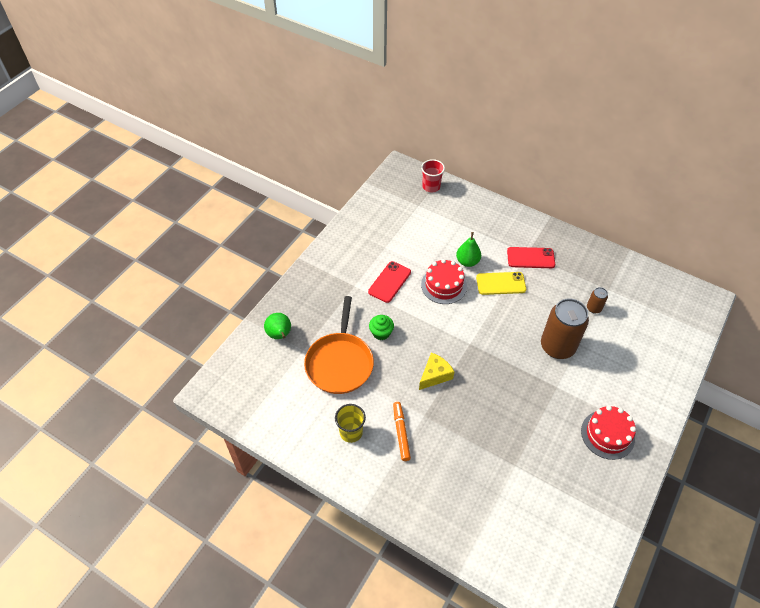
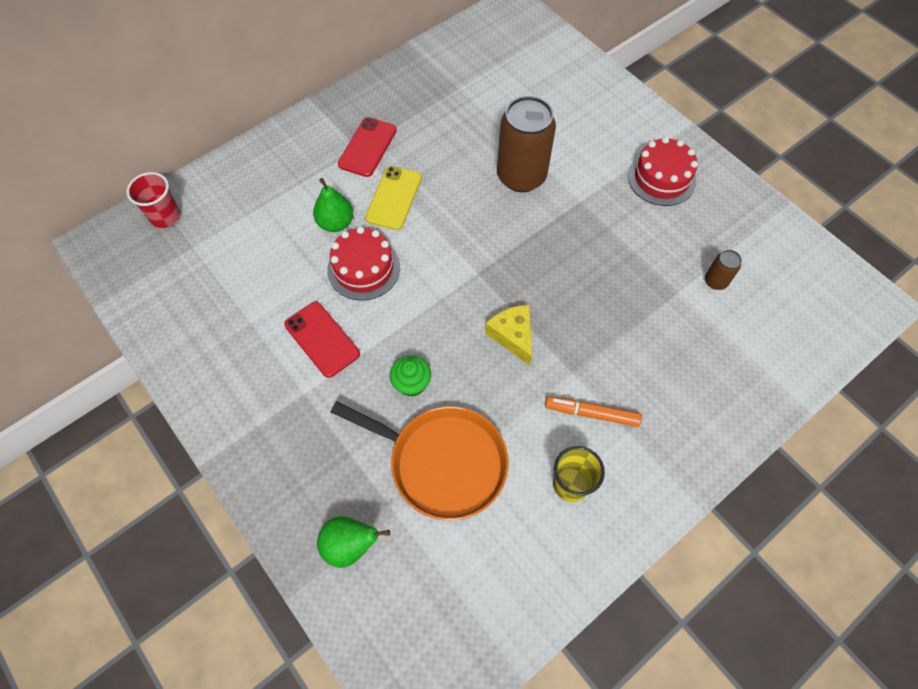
camera: 70 degrees left, 10 degrees up
(594, 308) = (479, 115): brown can -> brown can (715, 281)

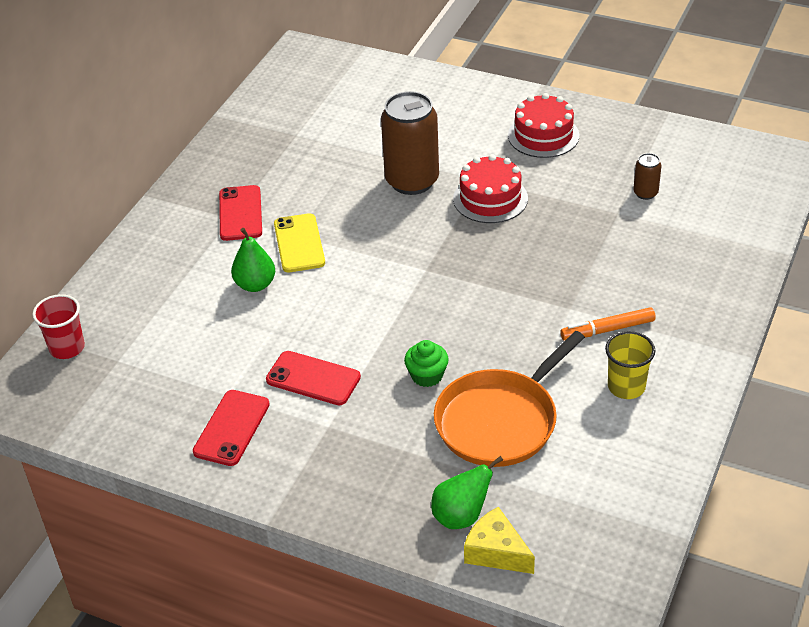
camera: 25 degrees left, 20 degrees down
(232, 356) = (231, 428): none -> red phone
(363, 268) = (312, 309): red cake -> red cake (490, 198)
(442, 462) = (500, 420): orange pan -> orange pan turned 135 degrees clockwise
(513, 336) = (495, 303): yellow cheese -> yellow cheese (496, 552)

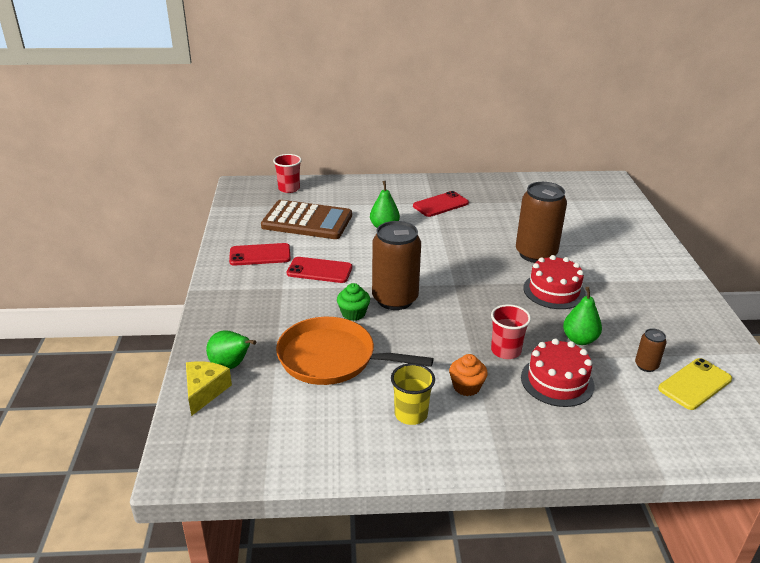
camera: 60 degrees right, 10 degrees down
(178, 355) = (307, 221): none -> brown calculator
(299, 243) = (434, 231): yellow phone -> yellow phone (695, 384)
(313, 378) = (319, 270): red phone -> red phone turned 75 degrees counterclockwise
(422, 330) = (395, 299): none -> brown can
(543, 135) = (651, 295): red cake -> red cake (557, 381)
(568, 278) = (505, 351): none -> red cup
(582, 218) = (579, 339): none -> green pear
(607, 330) = (466, 387): orange marker -> orange cupcake

